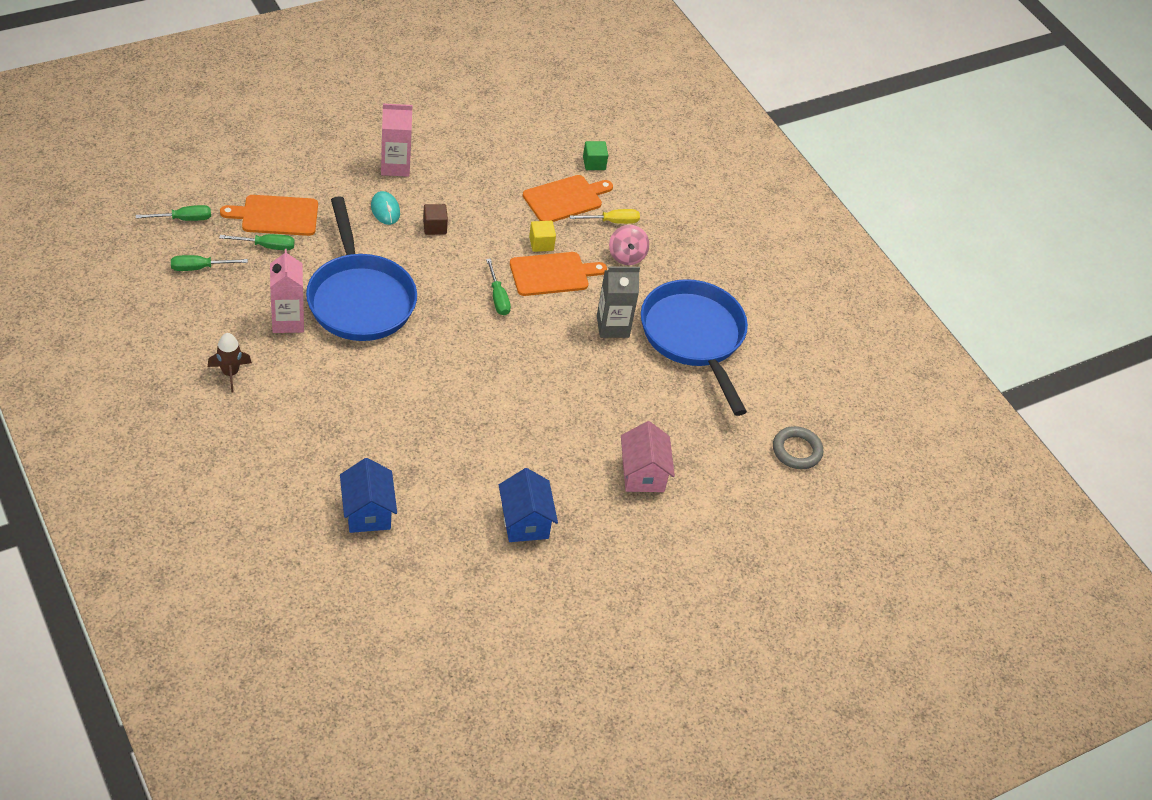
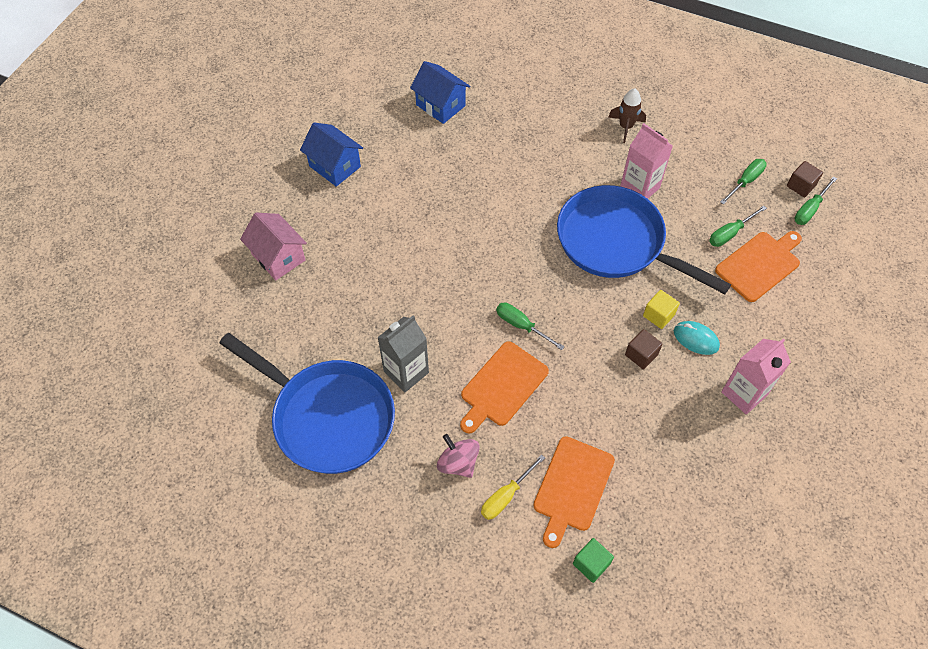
camera: 150 degrees right, 10 degrees up
(163, 236) = (801, 186): none -> brown cube
(541, 244) = (542, 412): yellow cube -> yellow cube (658, 315)
(796, 451) = (164, 367): grey ring -> none

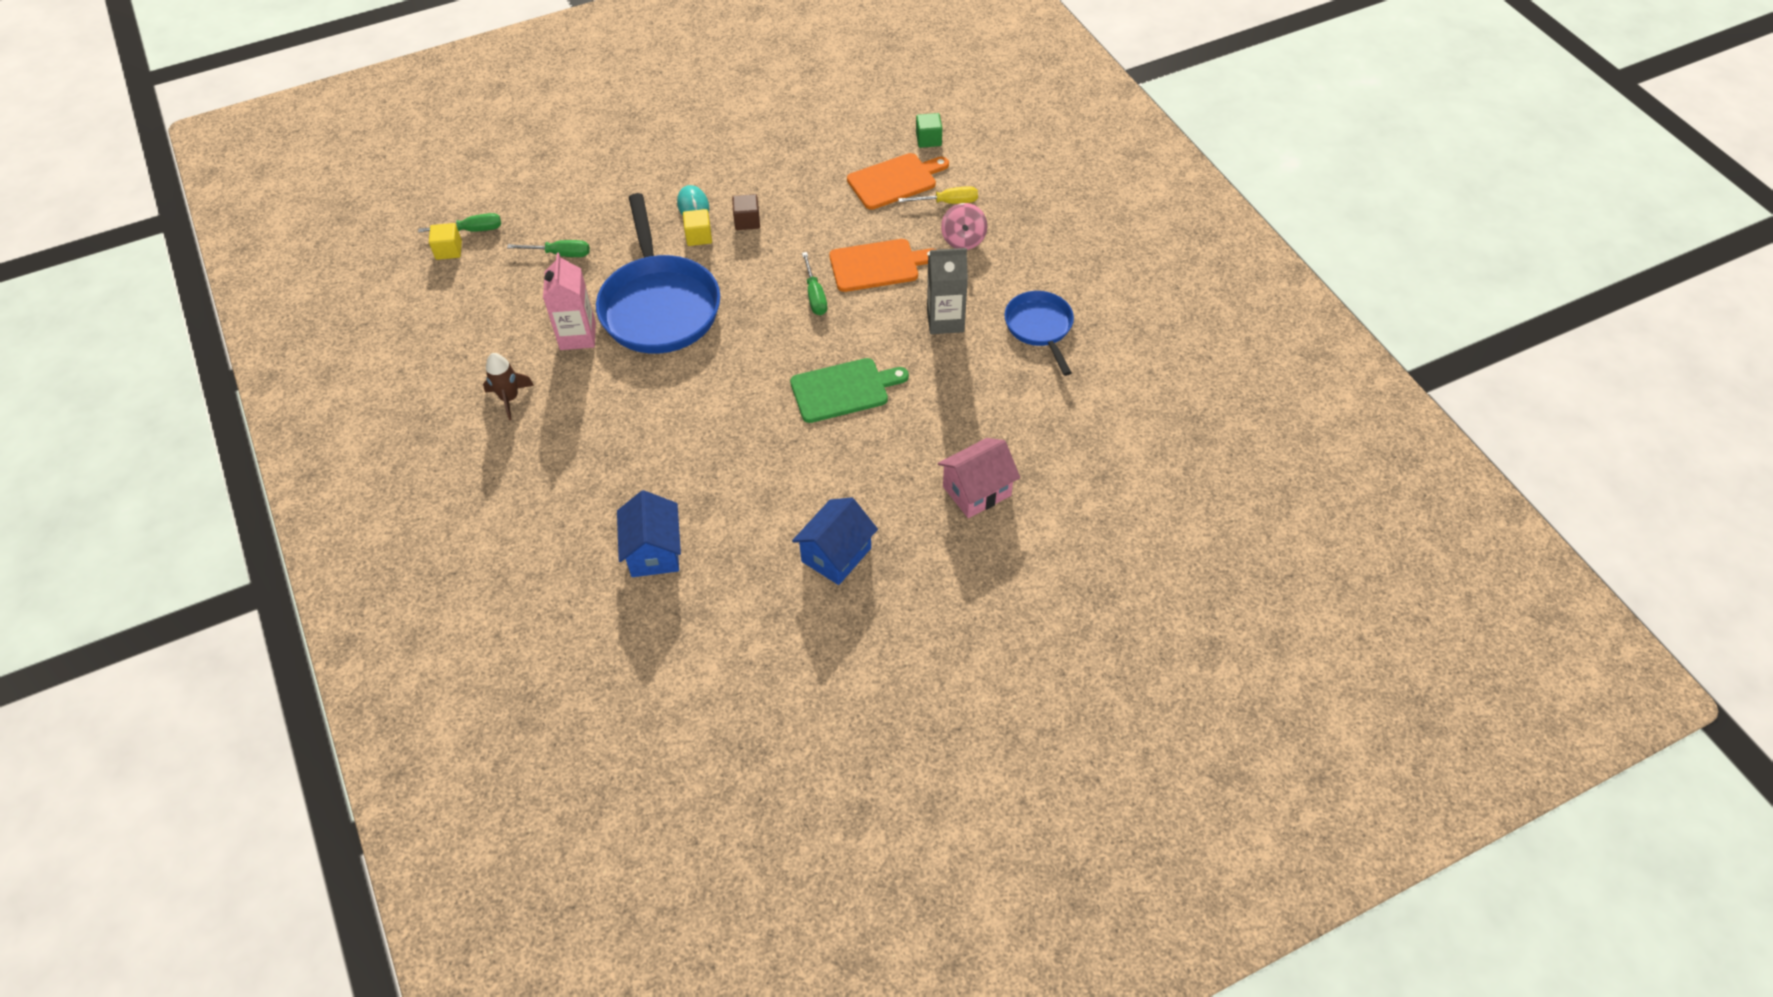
camera: 140 degrees left, 5 degrees down
(278, 257) = (977, 491): pink house -> pink house turned 60 degrees clockwise
(328, 417) = (1040, 327): blue pan -> blue pan, size x0.56
(335, 166) = (836, 555): blue house -> blue house turned 45 degrees clockwise
(428, 267) = (843, 390): none -> green cutting board
(744, 393) = (707, 157): pink carton -> none
(745, 181) = (485, 282): green screwdriver -> none
(760, 265) = (573, 220): orange cutting board -> none
(801, 186) = (449, 250): brown cube -> yellow cube

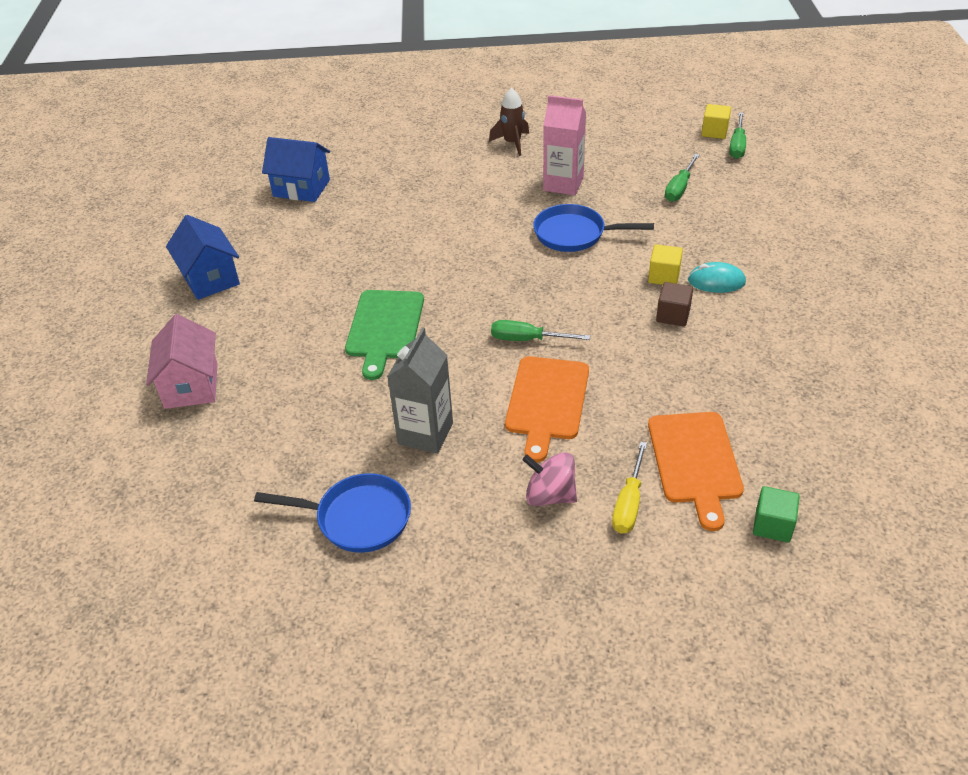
camera: 115 degrees right, 10 degrees down
(659, 306) = (574, 234): blue pan -> blue pan, size x0.56

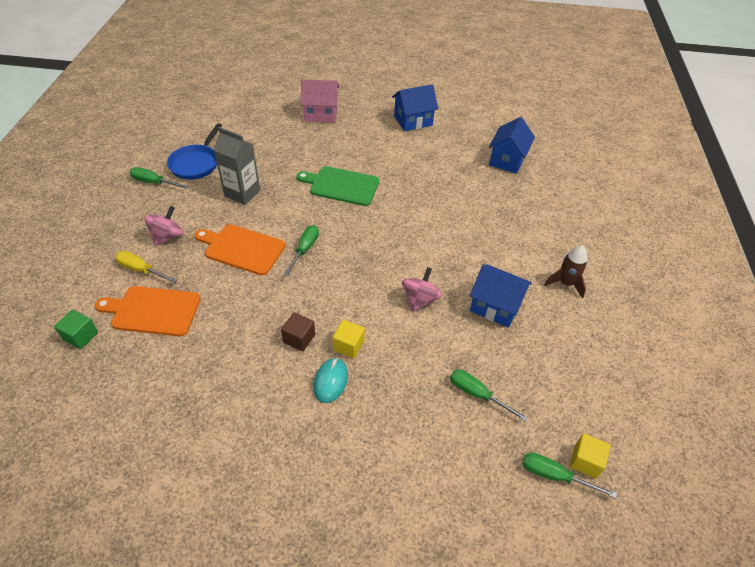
camera: 95 degrees right, 5 degrees up
(423, 563) = (153, 182): none -> green screwdriver
(563, 184) = (495, 306): pink carton -> blue house
(574, 234) = (420, 299): blue pan -> pink spinning top

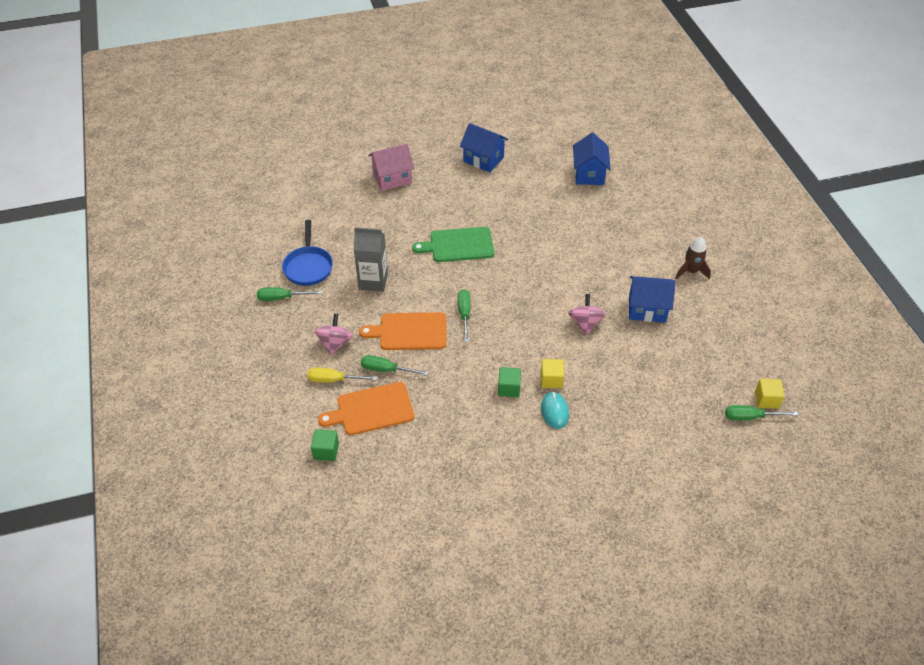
camera: 20 degrees left, 0 degrees up
(299, 338) = (509, 388): brown cube -> green cube
(413, 121) = (483, 159): blue house -> blue house turned 75 degrees clockwise
(477, 394) = (669, 381): green screwdriver -> green screwdriver (386, 370)

